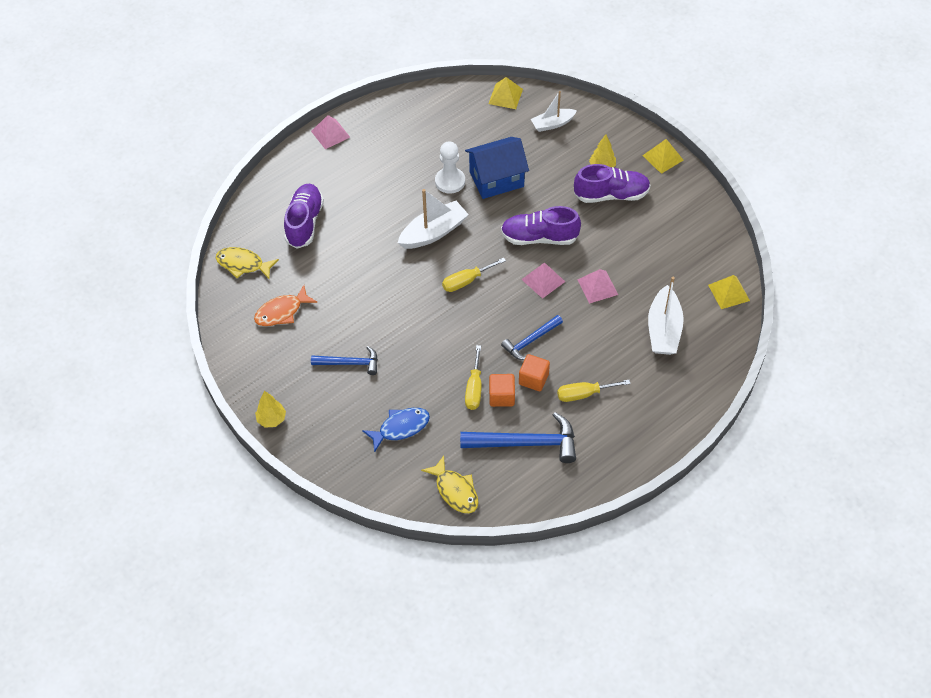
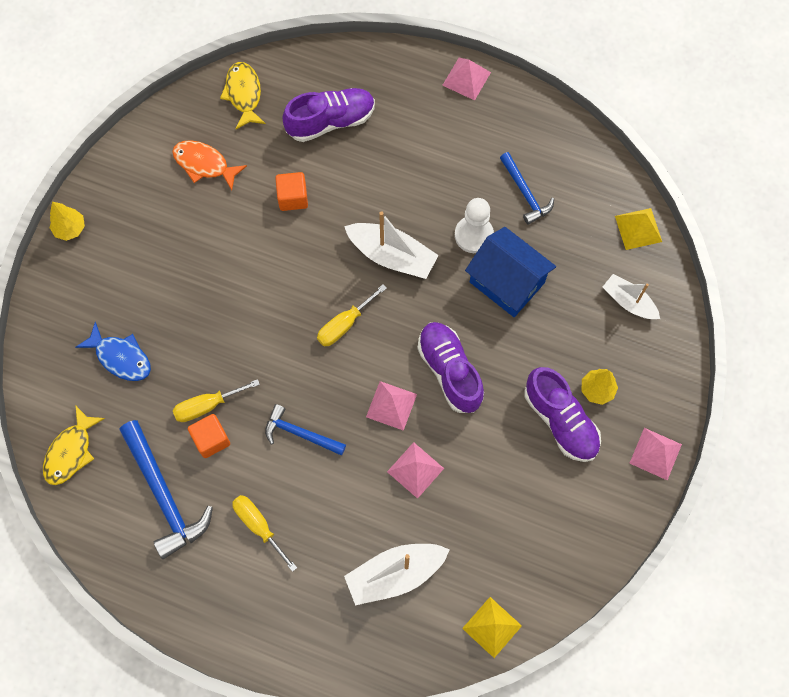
camera: 60 degrees right, 15 degrees up
(350, 363) = (175, 265): blue hammer -> blue hammer (525, 193)
(466, 281) = (344, 324): yellow screwdriver -> yellow screwdriver turned 75 degrees counterclockwise
(533, 379) = (251, 462): orange cube -> orange cube (293, 197)
(663, 157) = (655, 453): yellow pyramid -> pink pyramid

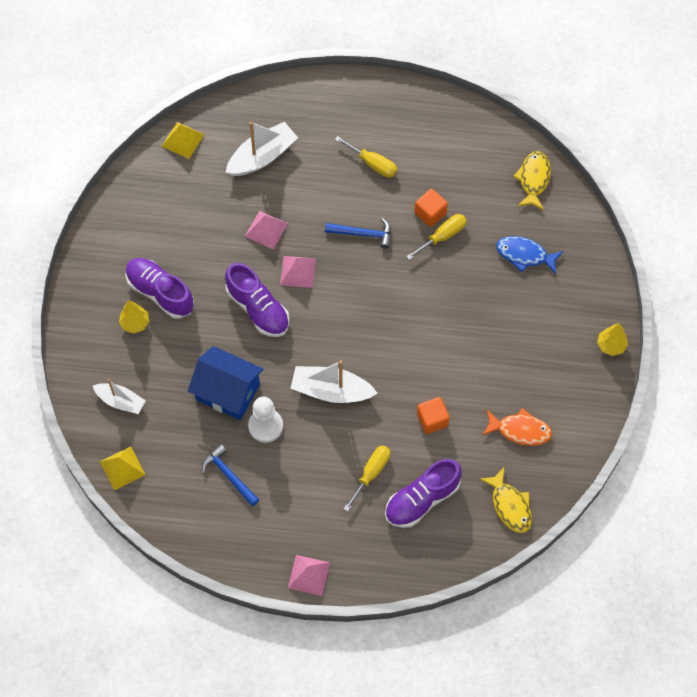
camera: 165 degrees right, 5 degrees down
(164, 495) = (451, 167): blue hammer -> none
(344, 324) = (354, 324): yellow screwdriver -> yellow screwdriver (371, 473)
(655, 453) = (80, 286): pink pyramid -> none

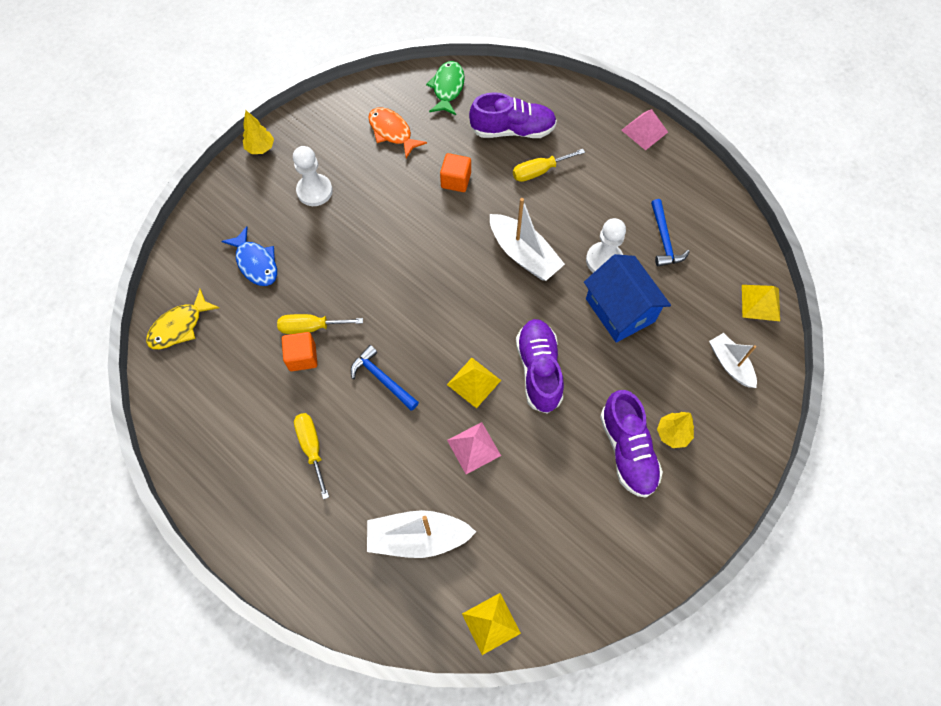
camera: 145 degrees left, 0 degrees up
(298, 271) = (474, 382): pink pyramid -> yellow pyramid
(510, 505) = (447, 88): yellow fish -> green fish
(534, 338) = (314, 191): none -> white pawn

